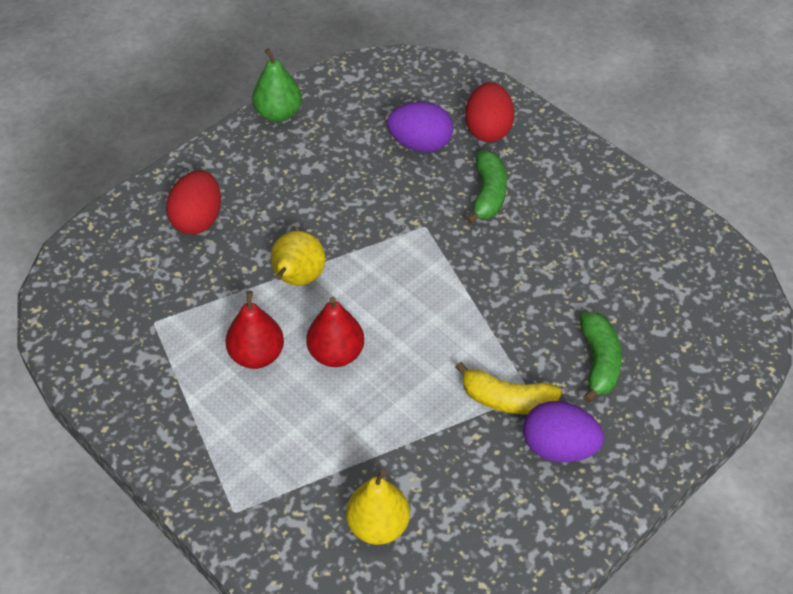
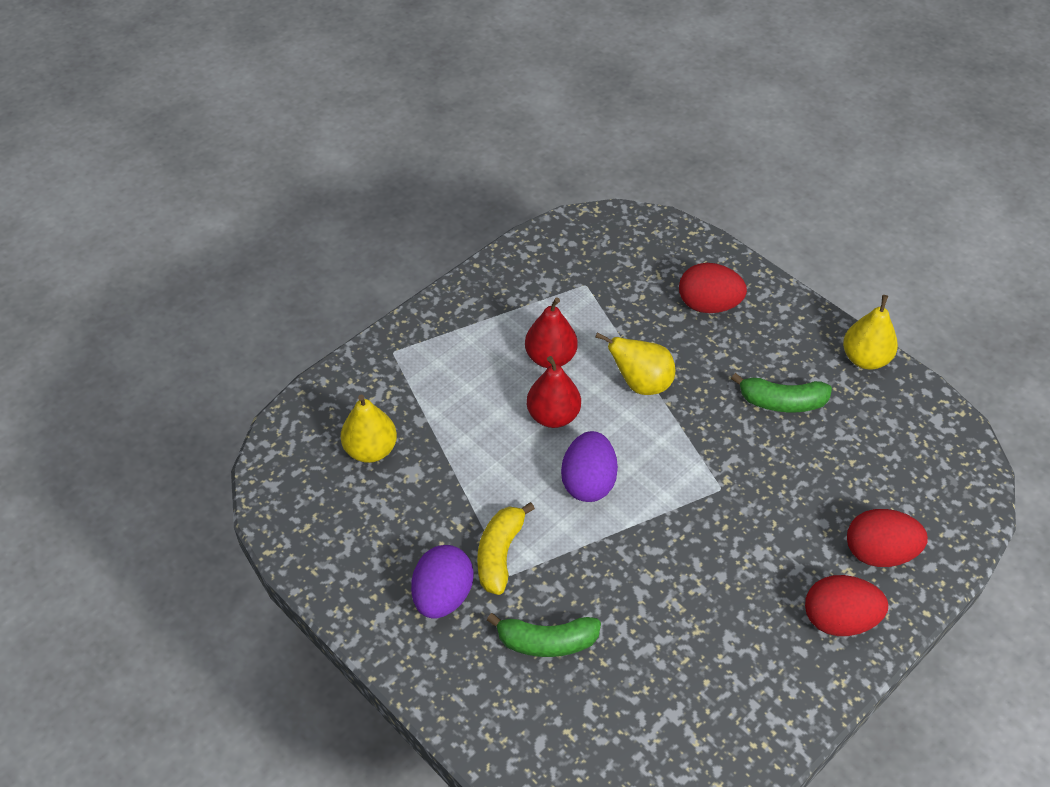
camera: 90 degrees right, 0 degrees up
(278, 114) = (865, 359): green pear -> yellow pear
(420, 144) = (843, 485): purple egg -> purple egg (588, 482)
(488, 194) = (775, 549): green banana -> green banana (782, 402)
(554, 161) = (839, 620): none -> red egg

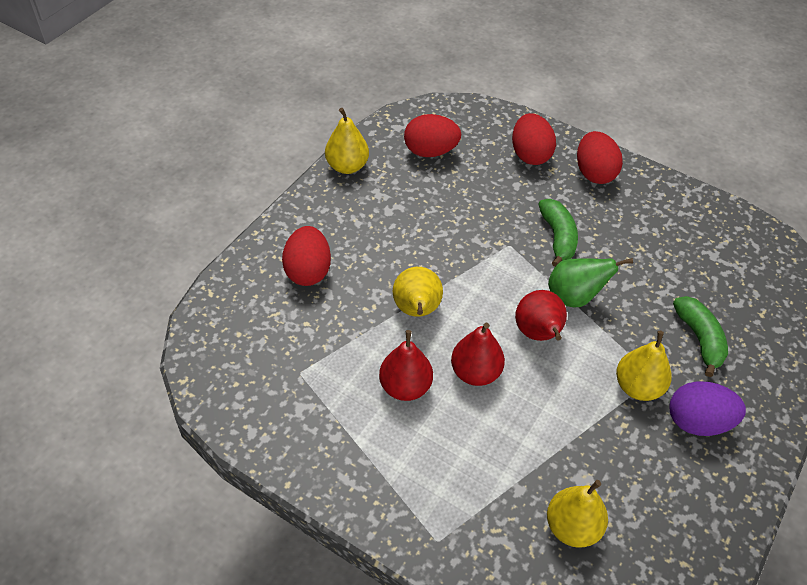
camera: 105 degrees left, 0 degrees up
(499, 554) = (638, 387): yellow banana -> yellow pear
(588, 482) = (538, 334): purple egg -> red pear
(632, 531) = (574, 297): none -> green pear
(782, 402) = (408, 213): green banana -> green banana (557, 237)
(889, 444) = (430, 151): none -> red egg

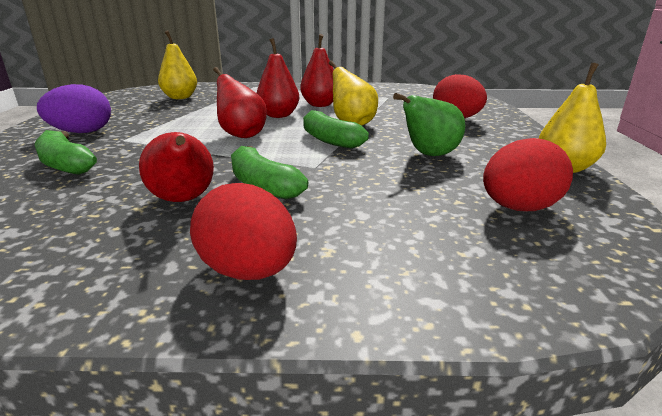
camera: 150 degrees right, 25 degrees down
(467, 283) = (330, 140): none -> green banana
(530, 154) = (384, 257): red egg -> none
(574, 297) = (217, 156): green pear -> green pear (429, 155)
(613, 243) = (183, 200): none -> red pear
(638, 387) = (139, 134): yellow pear -> none

